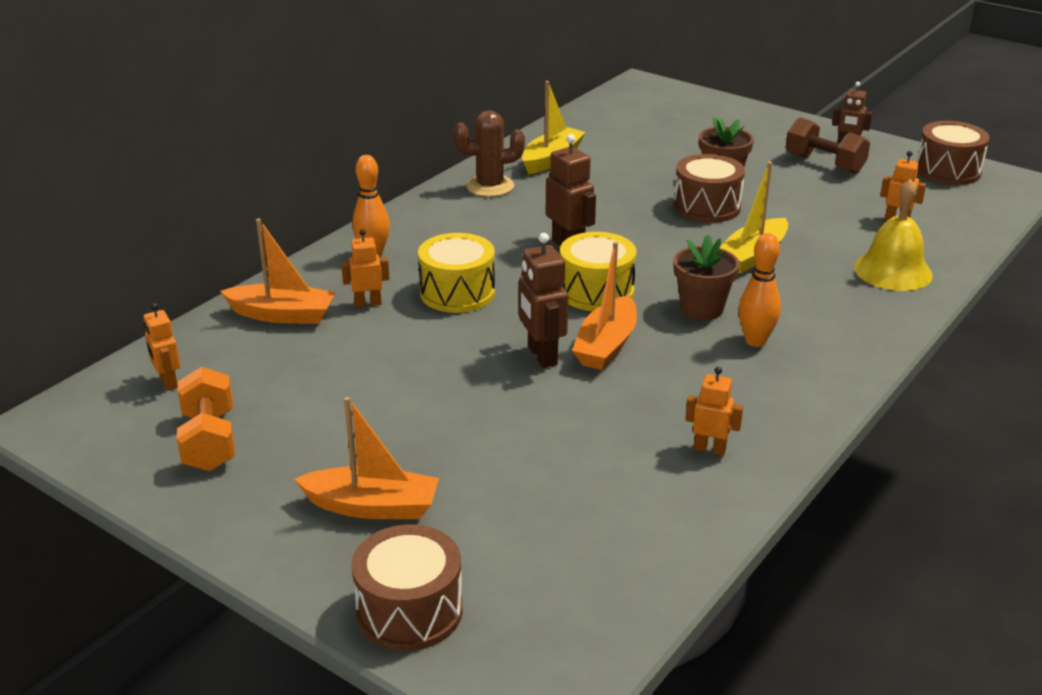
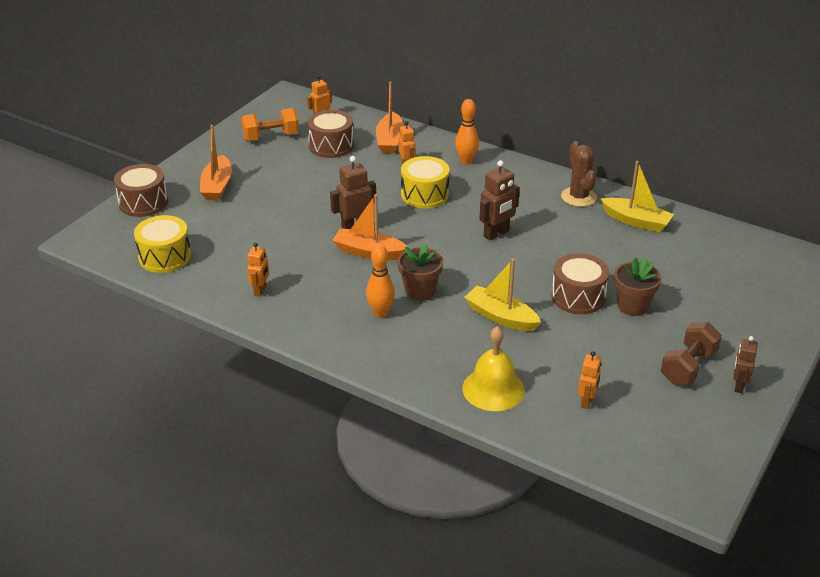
camera: 85 degrees right, 5 degrees up
(596, 291) = (435, 247): yellow drum -> yellow drum (165, 257)
(948, 171) = (706, 449): brown drum -> brown drum (331, 146)

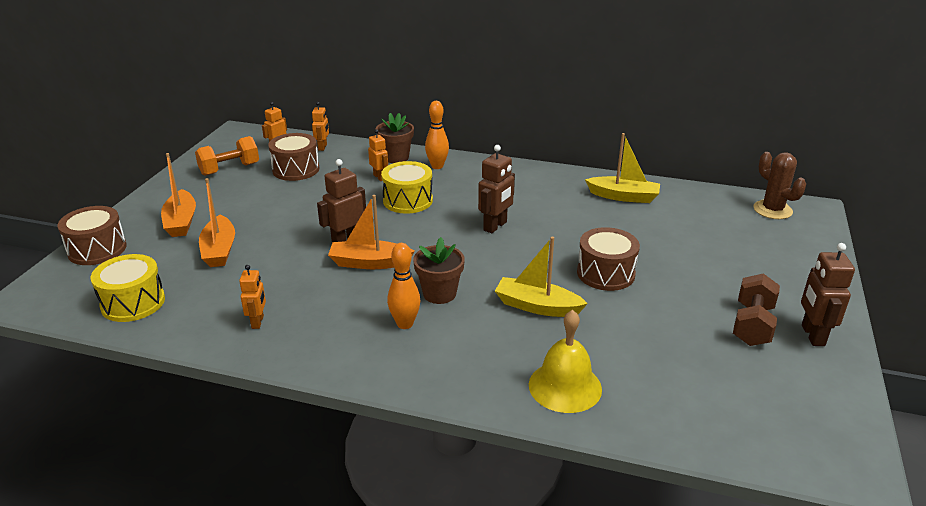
camera: 15 degrees left, 5 degrees down
(390, 140) = (354, 158): orange boat -> orange boat (219, 250)
(578, 197) = (559, 183): brown cactus -> brown cactus (772, 210)
(586, 401) = (672, 381): orange robot -> orange robot (322, 147)
(632, 306) = (663, 274): brown flower pot -> brown flower pot (396, 157)
(738, 386) = (812, 335): brown robot -> brown robot, size x1.55

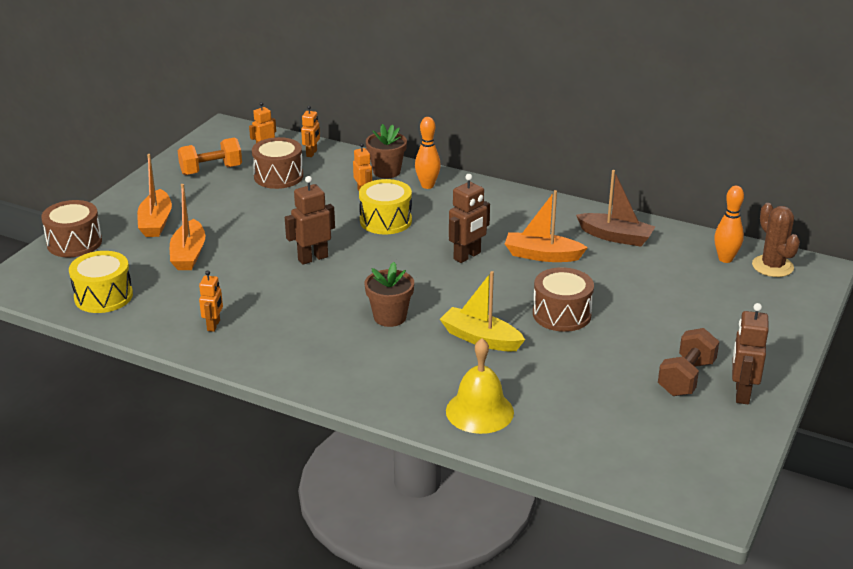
camera: 10 degrees right, 0 degrees up
(369, 263) = (330, 281): orange boat -> orange boat (542, 255)
(405, 324) = (349, 341): orange bowling pin -> orange bowling pin (725, 259)
(623, 196) = (615, 237): yellow boat -> brown boat

